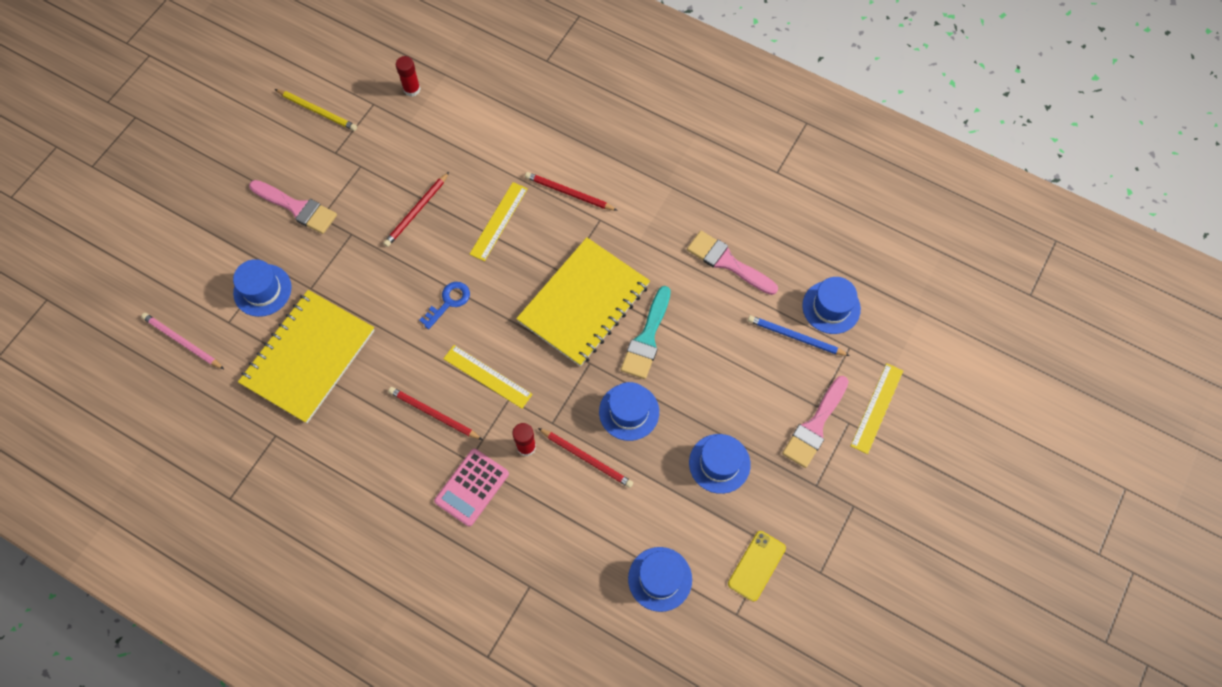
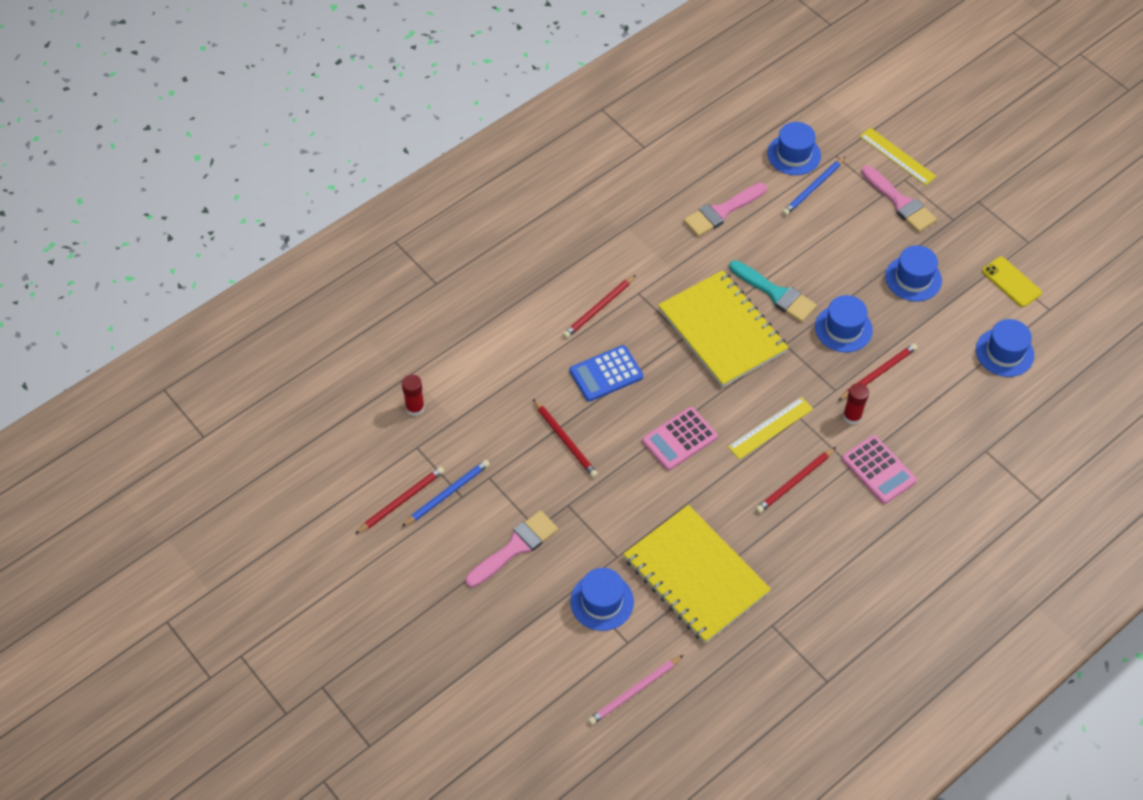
camera: 70 degrees left, 10 degrees down
(317, 111) = (401, 501): yellow pencil -> red pencil
(334, 141) = (447, 494): none -> blue pencil
(448, 302) = (679, 439): blue key -> pink calculator
(499, 221) = (606, 374): yellow ruler -> blue calculator

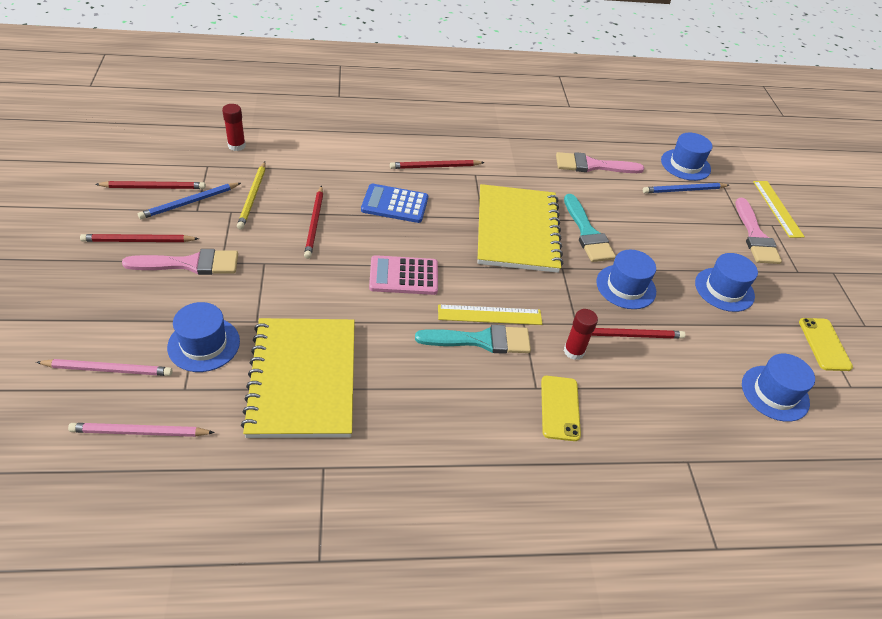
camera: 30 degrees right, 10 degrees down
(447, 494) = (189, 202): blue pencil -> blue pencil turned 150 degrees clockwise
(489, 450) = (253, 197): none -> yellow pencil
(561, 668) = (108, 369): none -> pink pencil
(783, 454) = (481, 340): none -> turquoise brush
(794, 482) = (470, 367): red pencil -> red pencil (138, 241)
(878, 470) = (560, 408): pink calculator -> yellow phone

